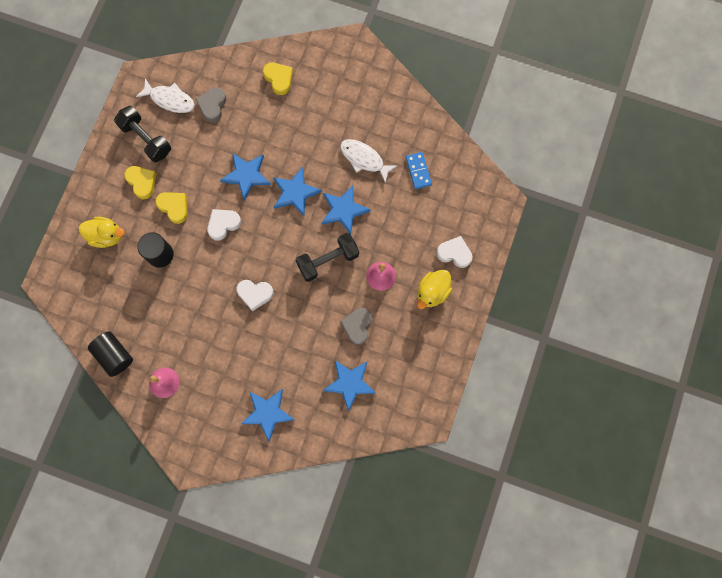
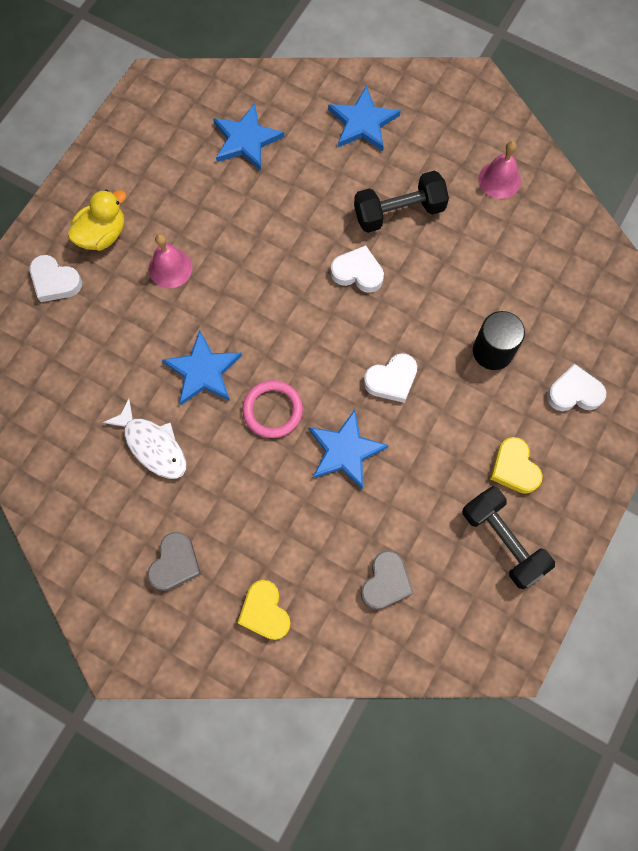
camera: 170 degrees left, 5 degrees down
(106, 236) = (574, 392): yellow duck -> white heart
(114, 355) = (567, 224): black cylinder -> none
(170, 99) = (457, 606): white fish -> none
(174, 207) = (465, 419): yellow heart -> none
(295, 193) = (272, 410): blue star -> pink ring
(328, 260) = (242, 301): black dumbbell -> black dumbbell (399, 212)
(357, 326) = (220, 208): grey heart -> grey heart (175, 563)
(418, 171) = (73, 412): blue domino -> none

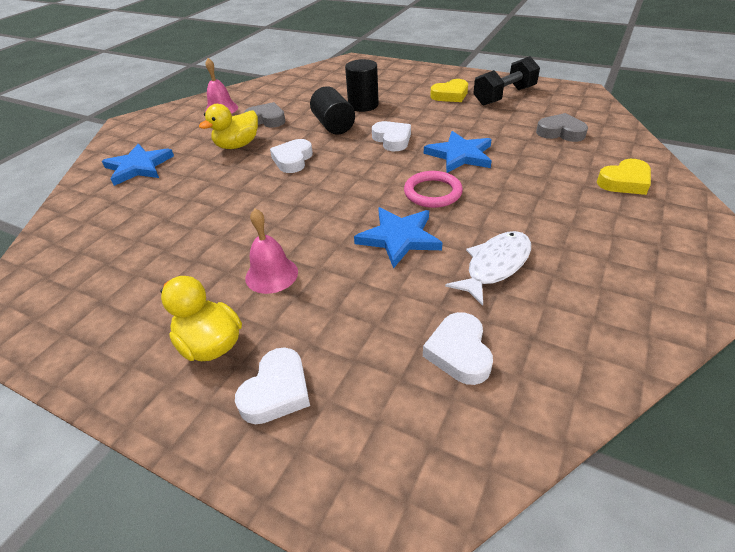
camera: 90 degrees left, 30 degrees down
(175, 563) = (616, 237): grey heart -> grey heart (267, 119)
(246, 140) = (122, 233): blue star -> none
(399, 212) = (237, 145): black dumbbell -> yellow duck
(437, 314) = (333, 125): none -> black cylinder
(574, 392) = (391, 81): white heart -> white heart (459, 352)

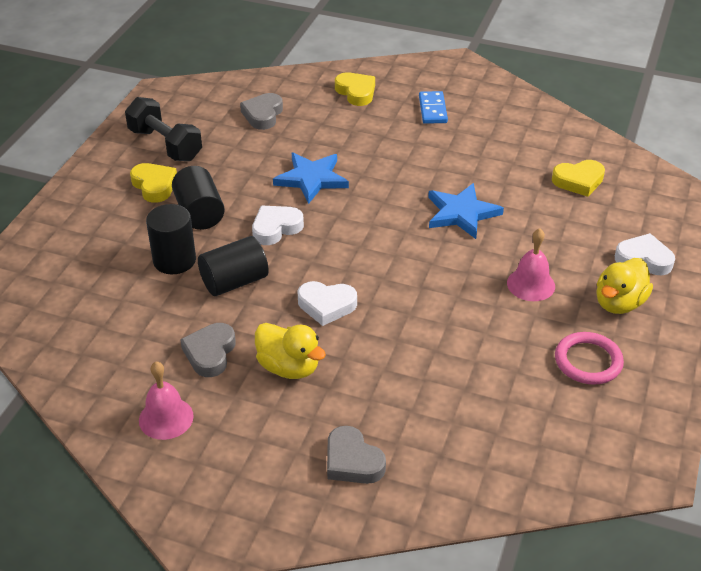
camera: 100 degrees left, 0 degrees up
(139, 167) = (352, 461): blue star -> grey heart
(415, 111) = (199, 213): none -> black cylinder
(432, 192) = (386, 196): pink ring -> pink ring (588, 361)
(459, 352) = (578, 181): white heart -> yellow heart
(495, 266) = (485, 163): white fish -> none
(607, 233) = (433, 109): none -> blue domino

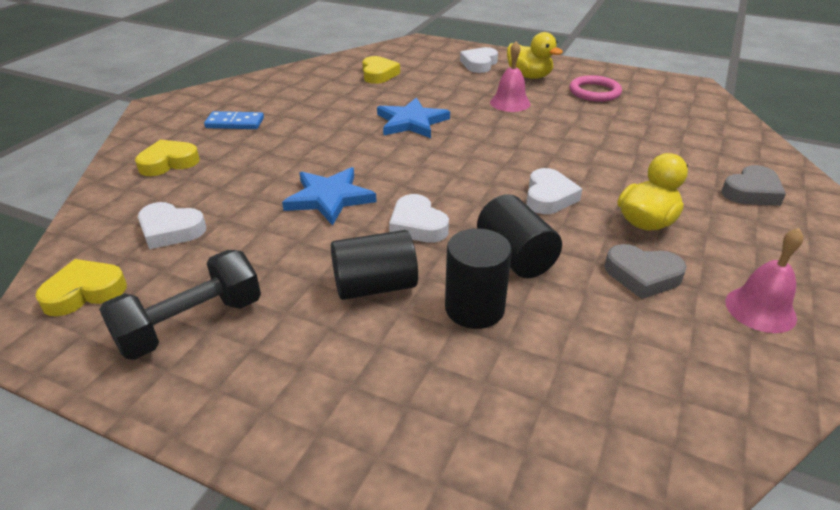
camera: 85 degrees left, 5 degrees down
(154, 186) = (296, 334): yellow heart -> yellow heart (84, 292)
(263, 115) = (170, 230): grey heart -> white heart

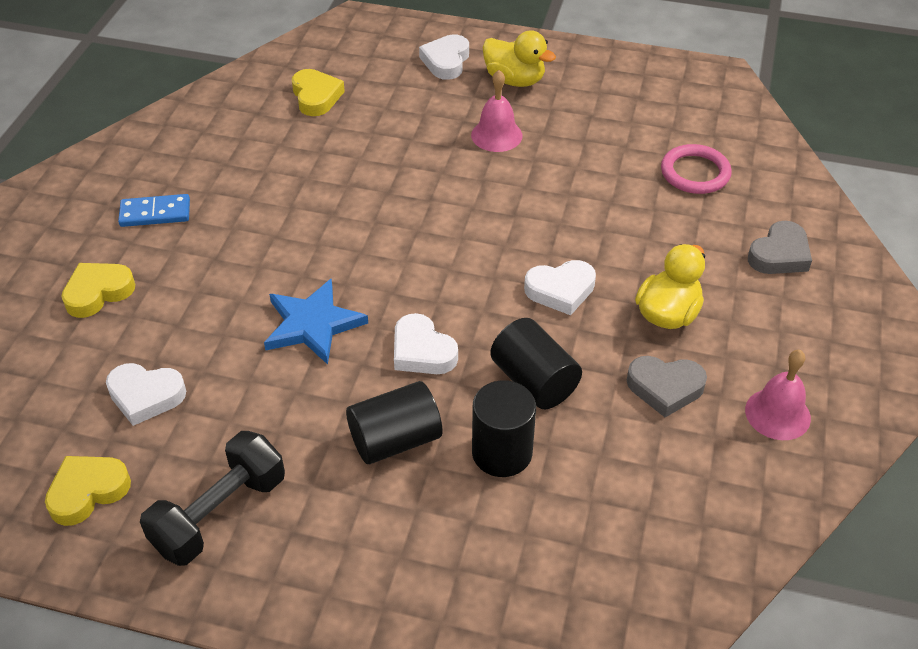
camera: 10 degrees left, 10 degrees up
(411, 122) = (380, 185): blue star -> none
(549, 197) = (560, 290): white heart -> white heart turned 75 degrees clockwise
(594, 92) = (600, 102): pink ring -> pink ring (695, 173)

